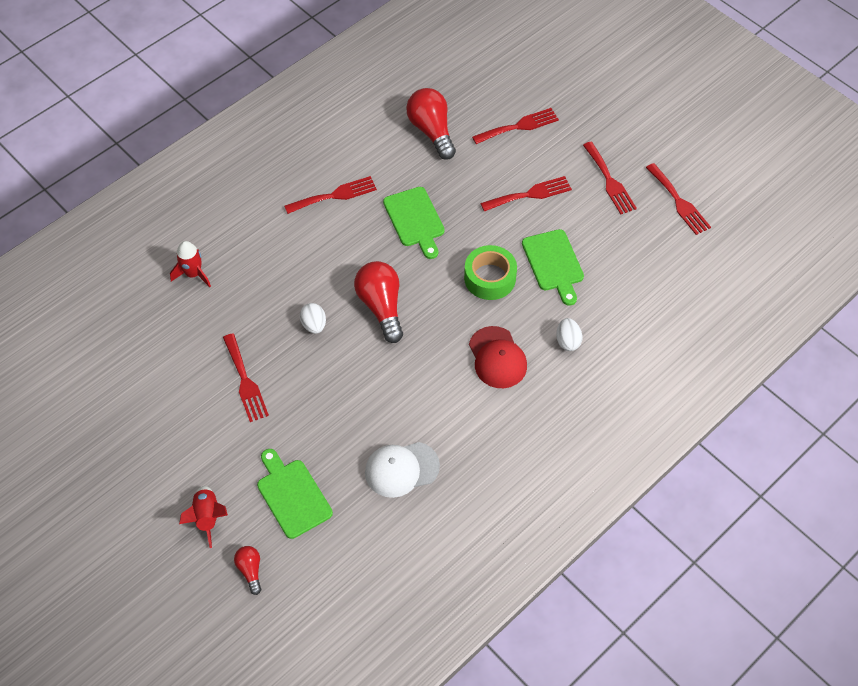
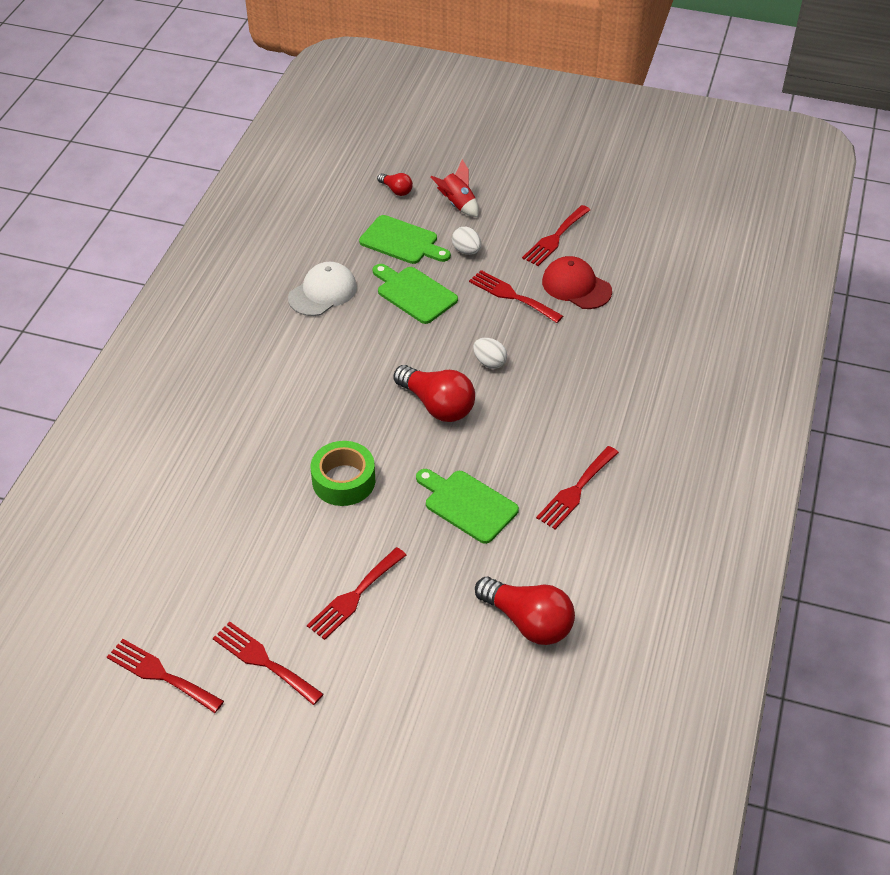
camera: 150 degrees right, 10 degrees down
(193, 274) = (643, 354): red rocket -> none
(497, 357) = (289, 410): red cap -> red cap (576, 286)
(519, 126) = (423, 683): red fork -> red fork (555, 238)
(554, 263) = (281, 527): green cutting board -> green cutting board (414, 293)
(567, 341) = (224, 455): white egg -> white egg (466, 251)

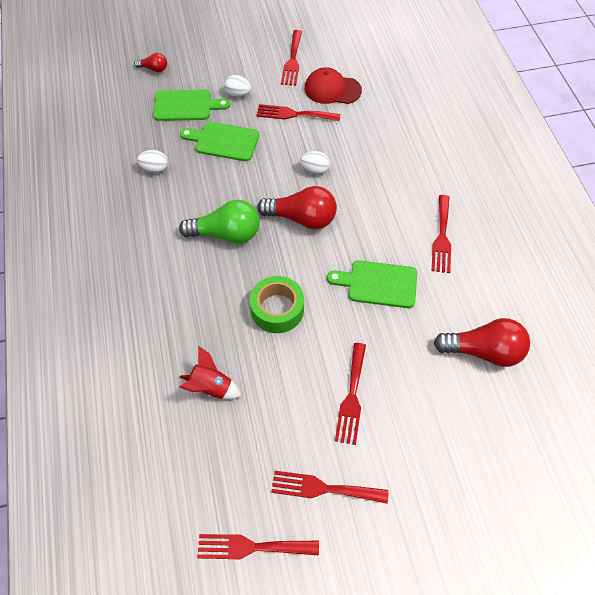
camera: 30 degrees left, 10 degrees up
(323, 292) = (154, 169): white cap -> white egg
(347, 386) = (226, 234): none -> green light bulb
(457, 204) = (206, 62): red rocket -> red rocket (211, 387)

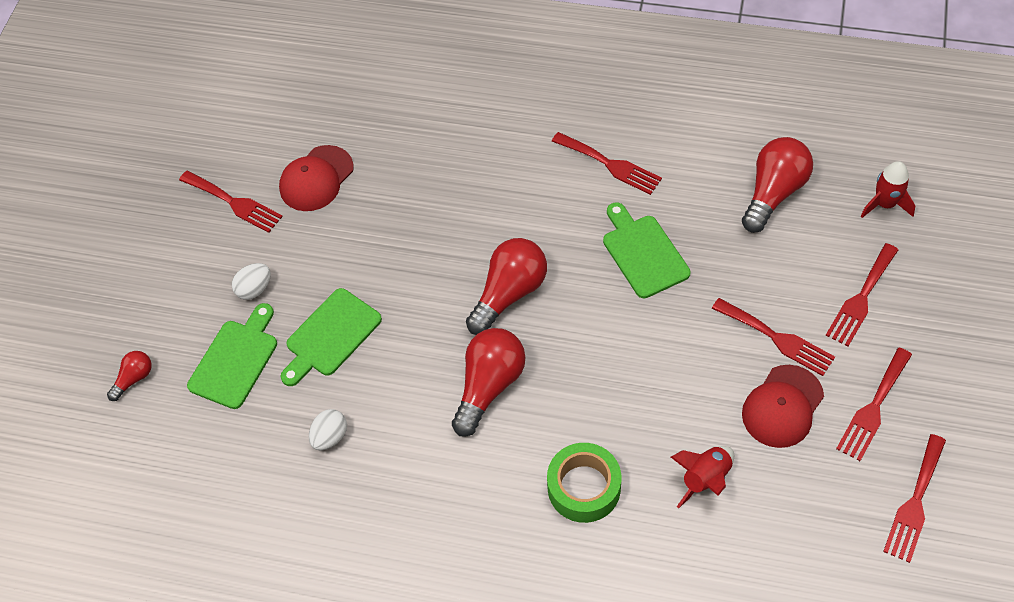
camera: 60 degrees left, 0 degrees up
(226, 234) = (489, 386): green light bulb -> red light bulb
(277, 309) = (629, 370): green tape -> green tape (584, 488)
(294, 114) = (332, 238): red fork -> red fork (861, 298)
(294, 420) = (782, 406): none -> red cap
(315, 170) = (440, 250): white egg -> none
(378, 284) = (643, 253): green cutting board -> green cutting board turned 120 degrees clockwise
(524, 438) = (885, 204): none -> red rocket

